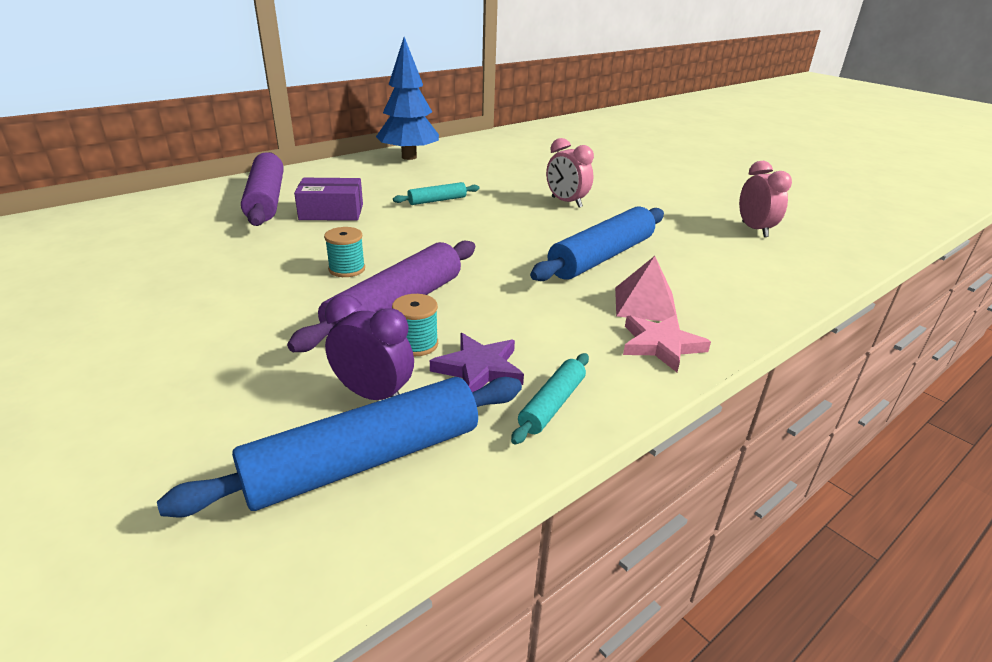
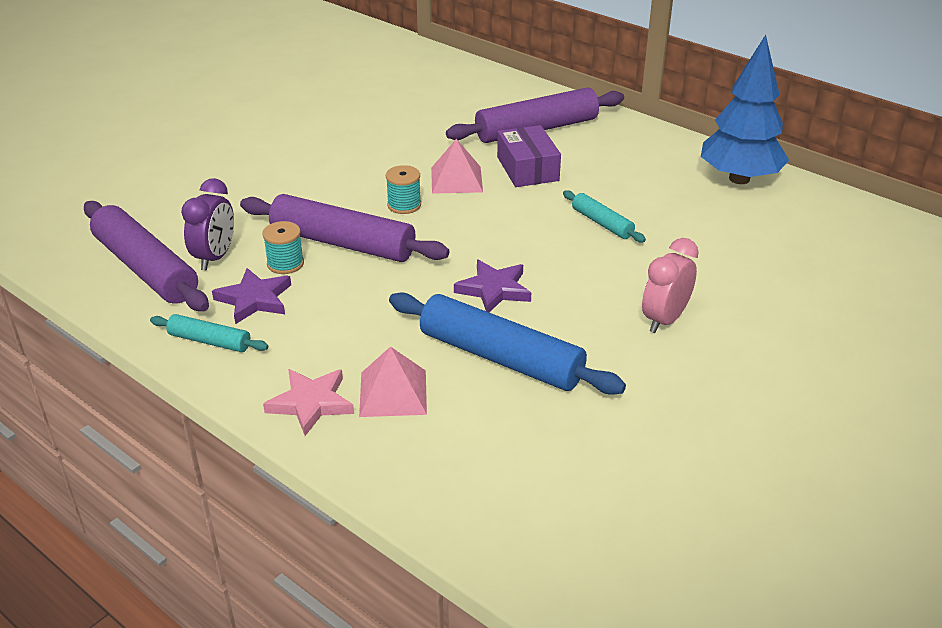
camera: 80 degrees right, 5 degrees up
(321, 241) = (456, 179): none -> pink pyramid
(365, 460) = (146, 268): blue rolling pin -> purple rolling pin
(510, 248) = (494, 289): none -> purple star
(754, 229) = (676, 512): pink clock -> none

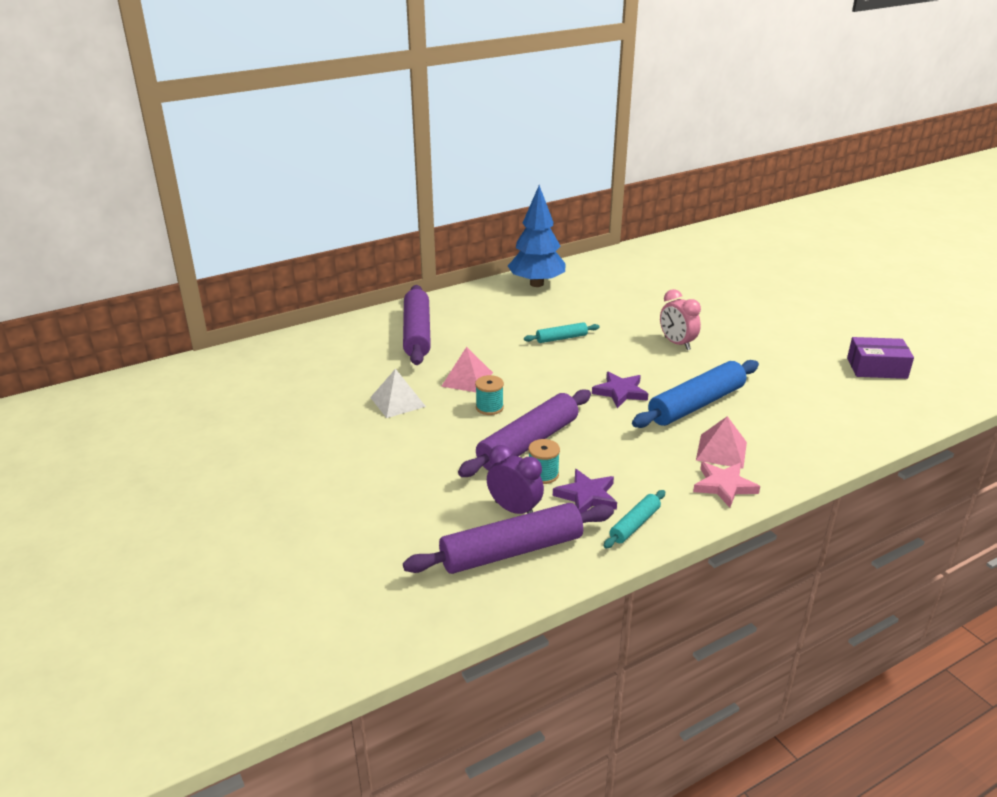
camera: 70 degrees left, 5 degrees down
(385, 151) = (397, 402): none -> white pyramid
(527, 169) = (472, 349): purple box -> purple box (876, 368)

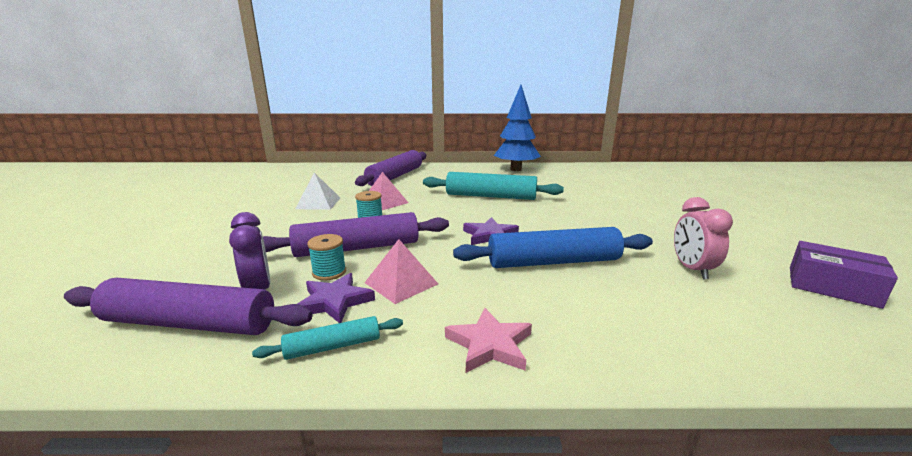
camera: 30 degrees right, 10 degrees down
(561, 338) = (490, 196): turquoise rolling pin -> turquoise rolling pin, size x1.98
(677, 343) = (588, 218): pink clock -> pink clock (692, 269)
(721, 451) = (531, 308): pink pyramid -> pink pyramid (401, 283)

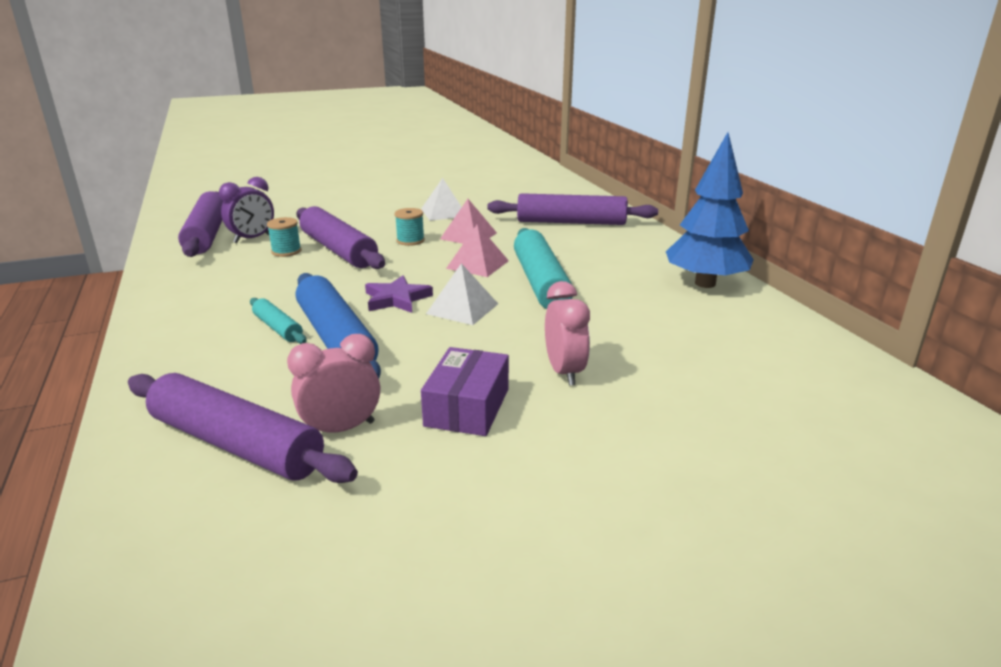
camera: 70 degrees right, 5 degrees up
(333, 346) = (177, 276): turquoise rolling pin -> turquoise rolling pin (278, 328)
(334, 301) = (238, 263): purple star -> none
(401, 283) = (272, 278): pink pyramid -> pink pyramid (477, 264)
(490, 345) = (174, 324): pink star -> none
(519, 219) = (462, 308): none -> white pyramid
(613, 208) = (564, 372): none -> pink clock
(727, 308) = (236, 444): none -> purple rolling pin
(832, 286) = (311, 556): purple box -> purple box (467, 407)

